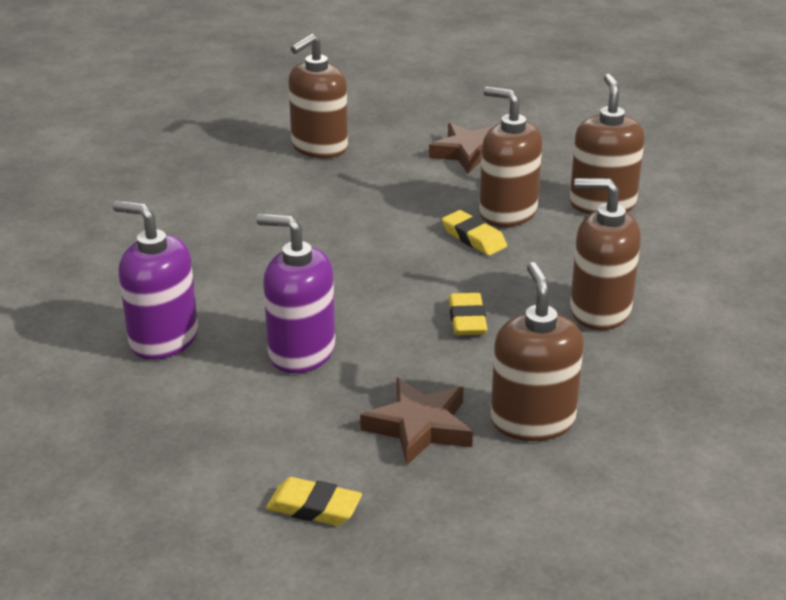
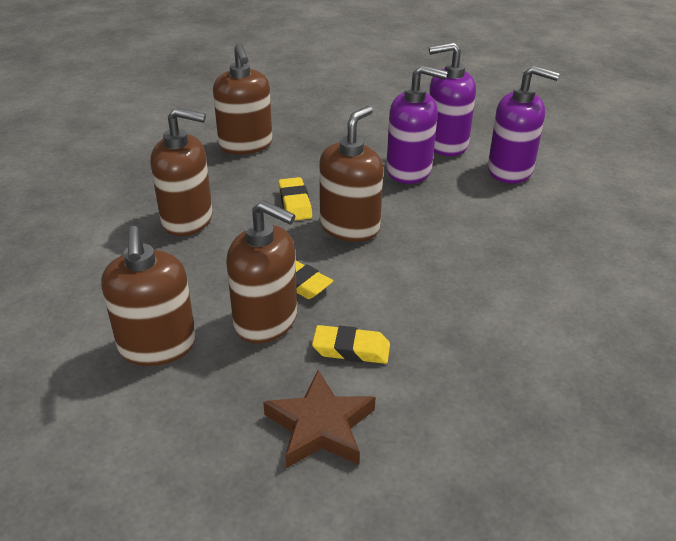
camera: 170 degrees right, 5 degrees up
(223, 392) = (445, 144): none -> purple soap dispenser
(314, 508) = (362, 100): yellow eraser -> yellow eraser (351, 349)
(319, 147) = (525, 413): brown soap dispenser -> brown soap dispenser (350, 227)
(419, 427) = (315, 137): brown star -> none

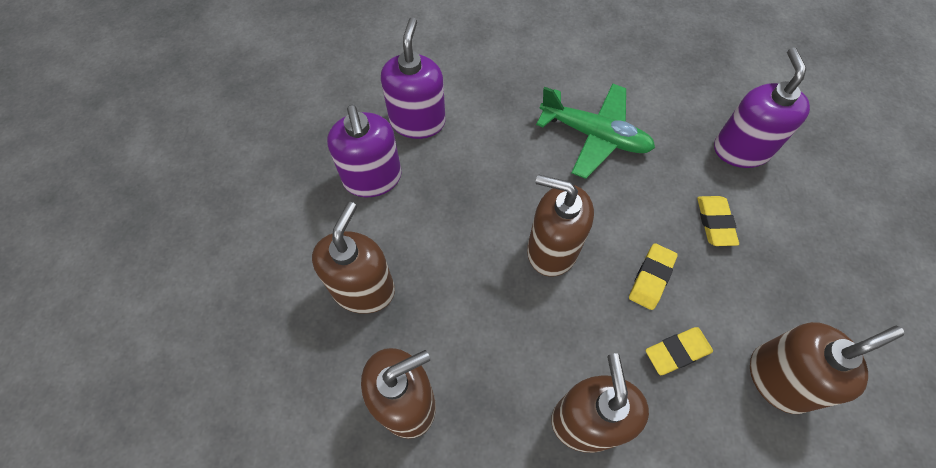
camera: 100 degrees left, 25 degrees up
(266, 321) = (710, 294): brown soap dispenser -> brown soap dispenser (363, 289)
(295, 203) = (524, 310): yellow eraser -> yellow eraser (677, 352)
(320, 426) = (797, 231): brown star -> none
(409, 170) = (434, 208): purple soap dispenser -> purple soap dispenser (741, 149)
(488, 279) = (594, 135): none -> green plane

